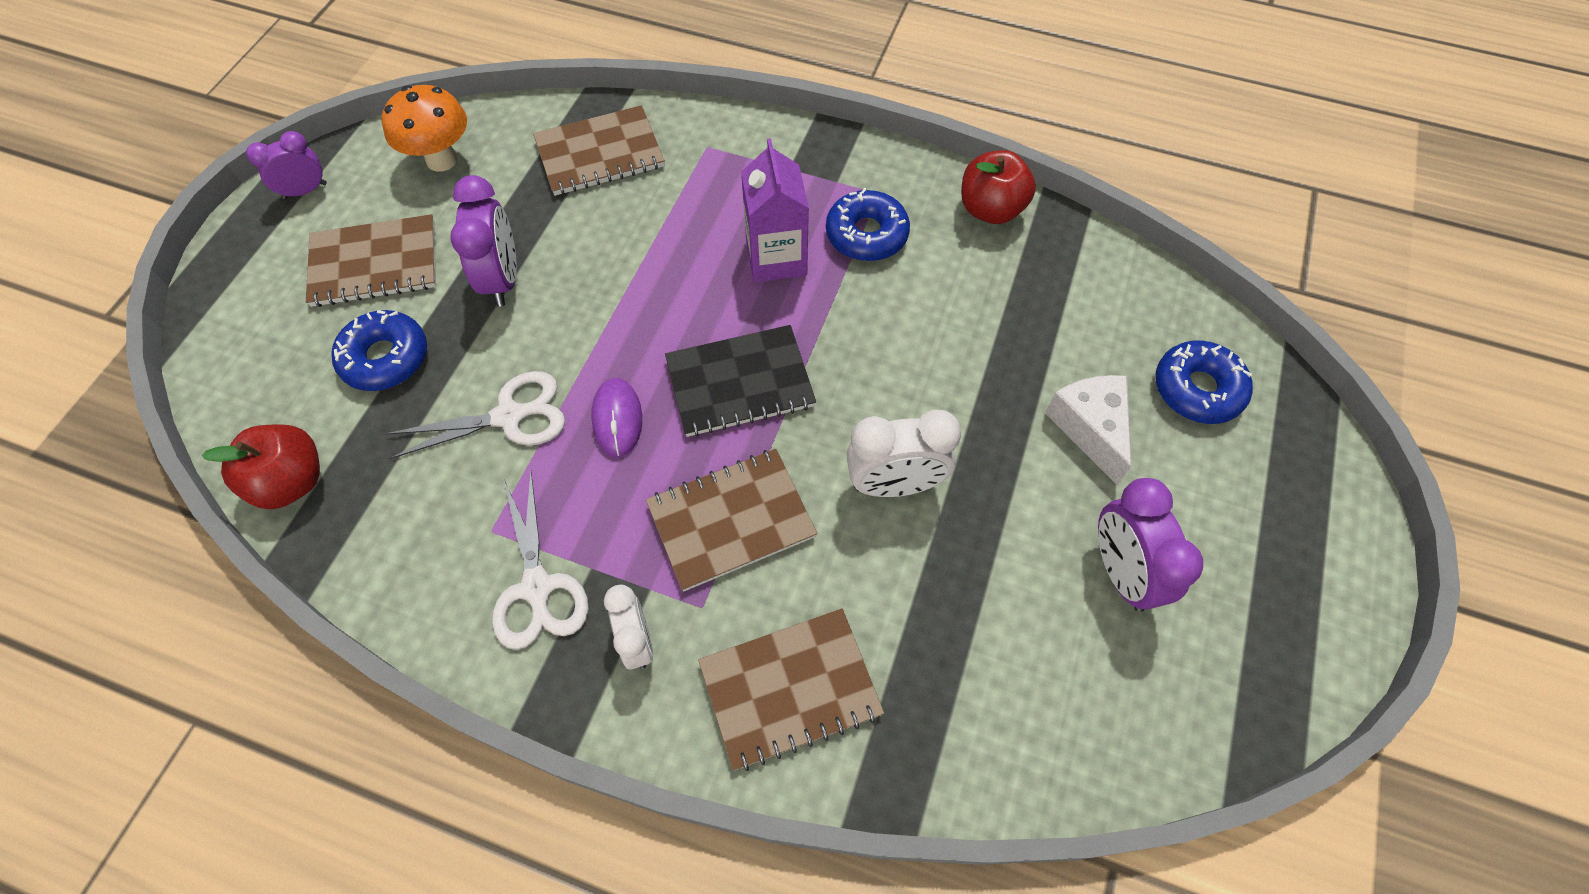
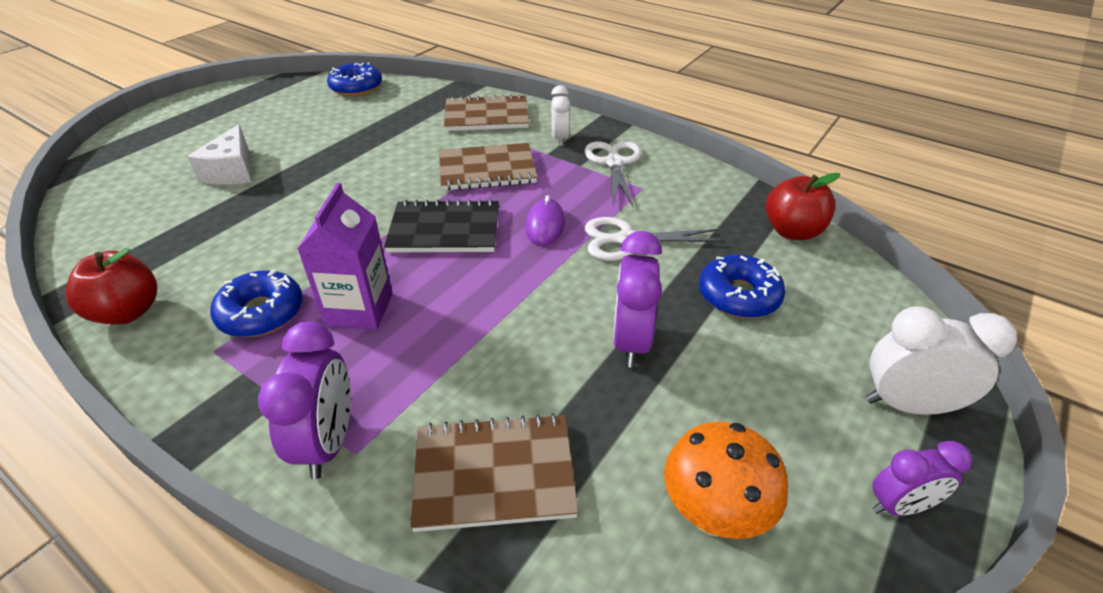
camera: 165 degrees left, 20 degrees down
(375, 263) = (772, 385): brown notebook -> none
(894, 484) = (377, 168): white clock -> white clock (907, 405)
(1121, 572) = (287, 123): purple clock -> purple clock (328, 442)
(1197, 389) = (142, 176): blue donut -> blue donut (356, 87)

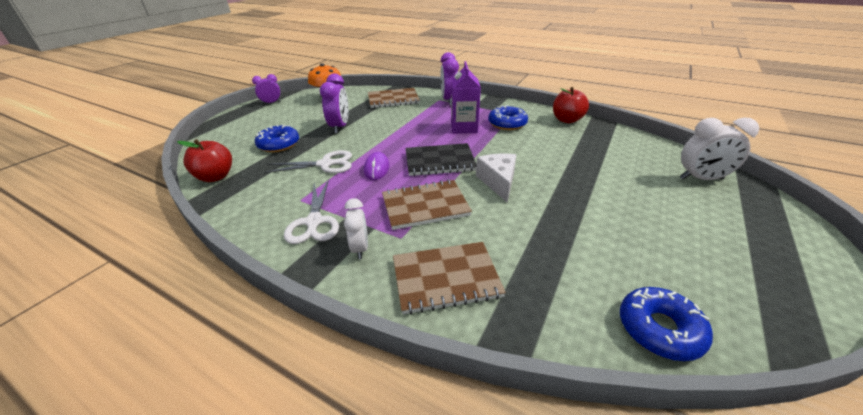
camera: 175 degrees right, 5 degrees down
(232, 171) = (628, 188): white cheese -> white cheese (498, 182)
(907, 405) = (241, 119): white clock -> white clock (701, 179)

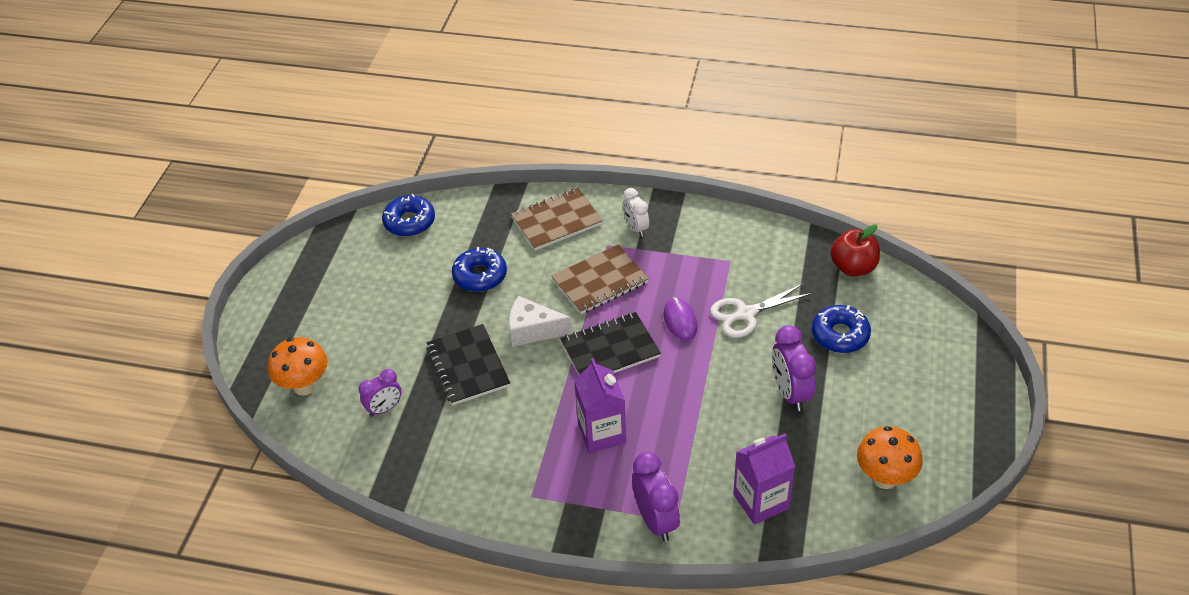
camera: 165 degrees right, 10 degrees up
(271, 103) = (973, 438): purple clock -> purple clock (384, 408)
(314, 222) = (694, 241): white scissors -> none
(393, 99) = (761, 501): brown notebook -> purple carton
(498, 182) = (533, 330): white cheese -> white cheese turned 120 degrees clockwise
(507, 124) = (538, 460): blue donut -> blue donut (480, 276)
(555, 169) = (468, 366): none -> black notebook
(567, 120) = (443, 493): red apple -> none
(701, 179) = (304, 386): white clock -> orange mushroom

